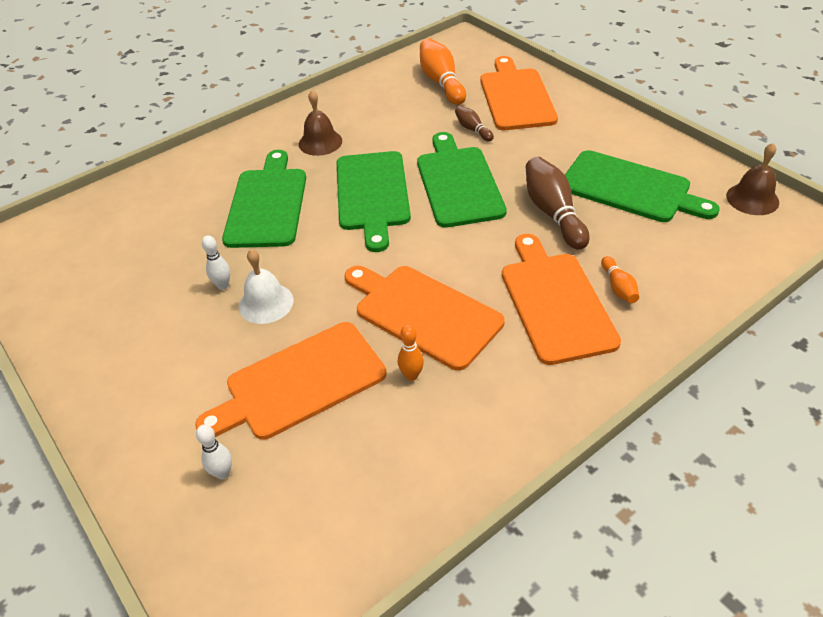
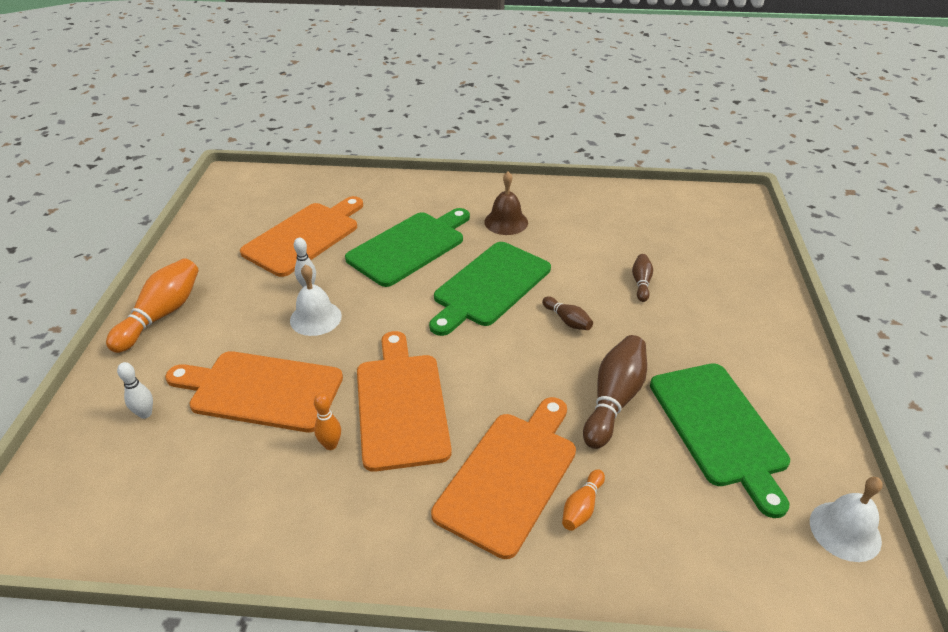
camera: 40 degrees right, 5 degrees down
(441, 82) = (668, 227): orange bowling pin -> orange bowling pin (161, 315)
(458, 183) = (567, 320): green cutting board -> brown bowling pin
(516, 97) = (721, 277): orange cutting board -> orange cutting board (304, 237)
(752, 199) = (845, 531): brown bell -> white bell

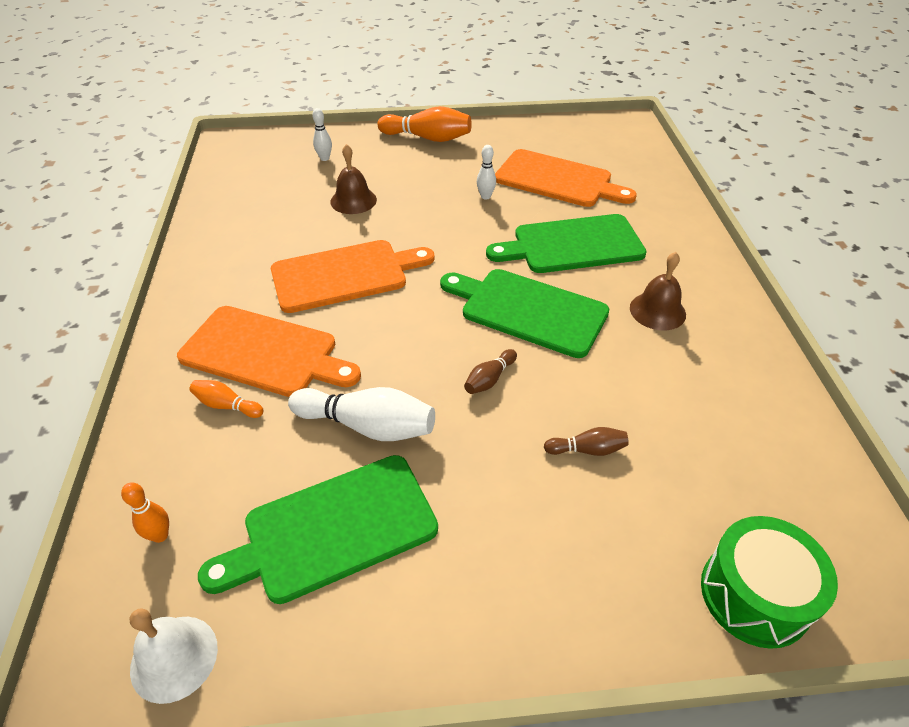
camera: 80 degrees right, 5 degrees up
(261, 390) = (353, 200): orange cutting board -> brown bell
(315, 318) = (444, 209): white bell -> none
(330, 445) = (298, 245): orange bowling pin -> orange bowling pin (160, 535)
(409, 247) = (572, 245): green cutting board -> green cutting board turned 135 degrees clockwise
(614, 400) = (368, 426): brown bowling pin -> white bowling pin
(744, 242) = (754, 594): none -> green drum

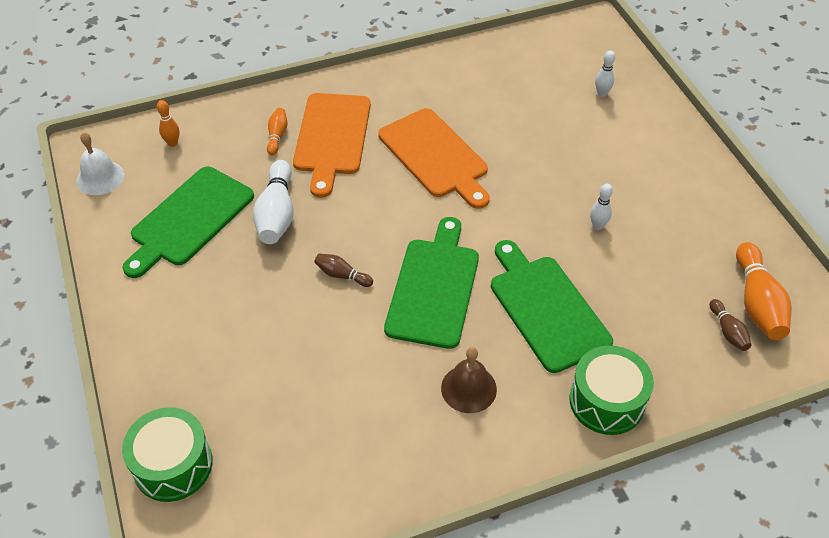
camera: 75 degrees right, 5 degrees up
(333, 529) = (189, 219): green cutting board -> green cutting board turned 105 degrees counterclockwise
(353, 200) = (543, 132): brown bell -> none
(428, 138) = (684, 158): orange bowling pin -> orange bowling pin (757, 303)
(557, 180) = (661, 281): orange cutting board -> none
(587, 450) = (284, 349): brown bowling pin -> brown bowling pin (728, 331)
(677, 234) = (606, 401): none -> green drum

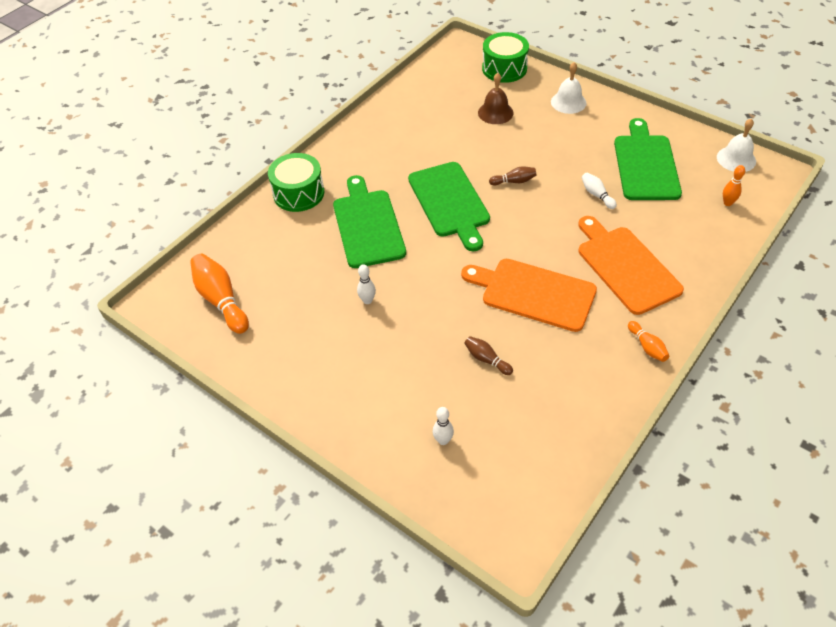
camera: 150 degrees right, 0 degrees up
(163, 350) = (568, 102): none -> white bell
(277, 136) = (666, 246): orange bowling pin -> orange bowling pin (647, 347)
(277, 214) = (597, 195): white bowling pin -> white bowling pin, size x0.53
(468, 388) = (384, 162): brown bell -> brown bell (495, 112)
(546, 308) = (368, 225): green cutting board -> green cutting board turned 135 degrees counterclockwise
(728, 331) = (236, 270): brown bowling pin -> brown bowling pin (486, 359)

